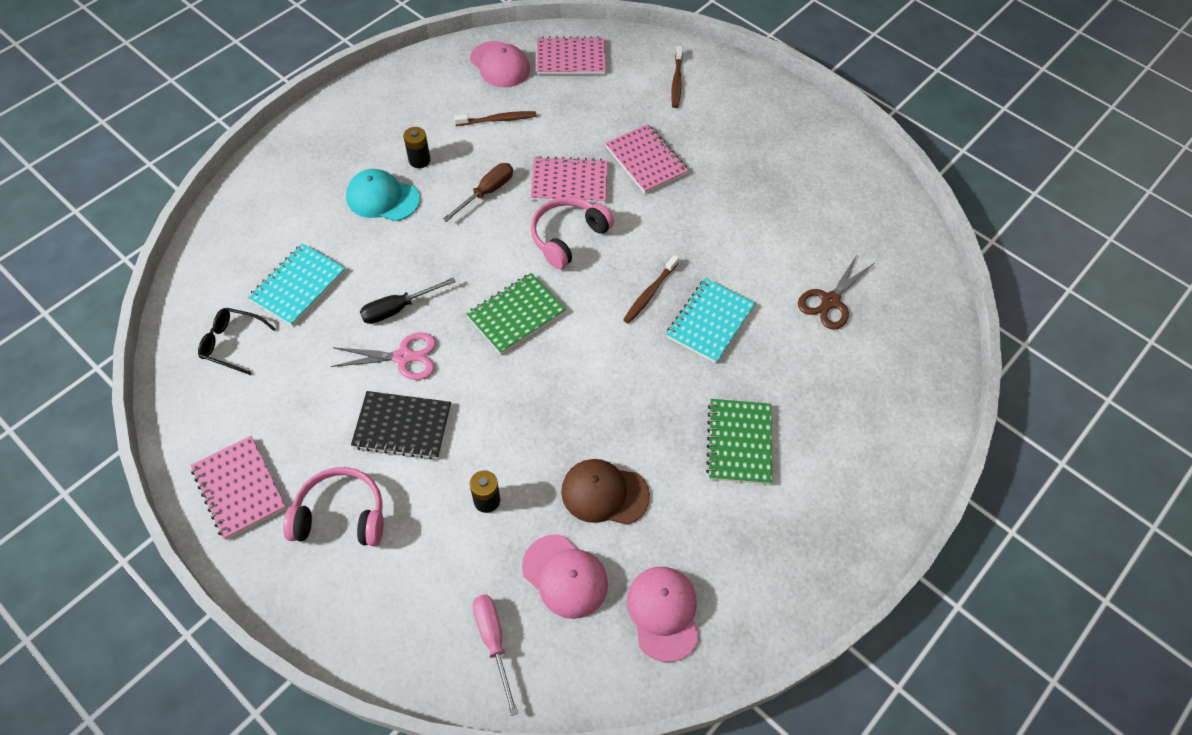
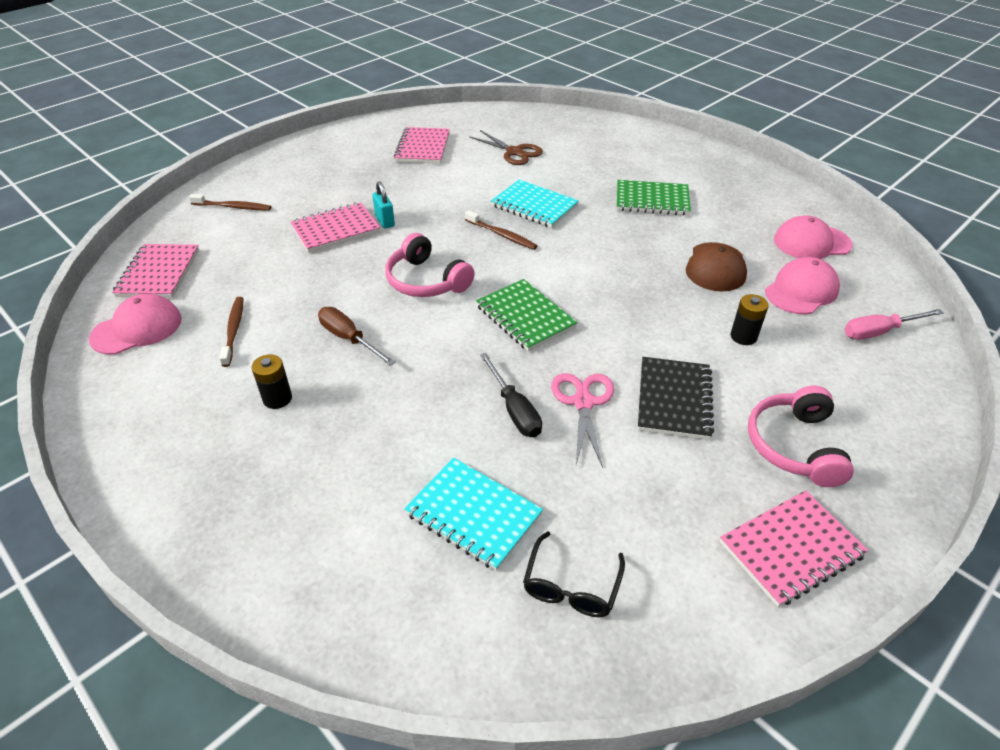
camera: 85 degrees left, 15 degrees down
(382, 198) = (334, 432): turquoise cap -> none
(569, 182) = (351, 278): pink notebook -> pink notebook (423, 148)
(665, 195) = (385, 221): none -> turquoise padlock

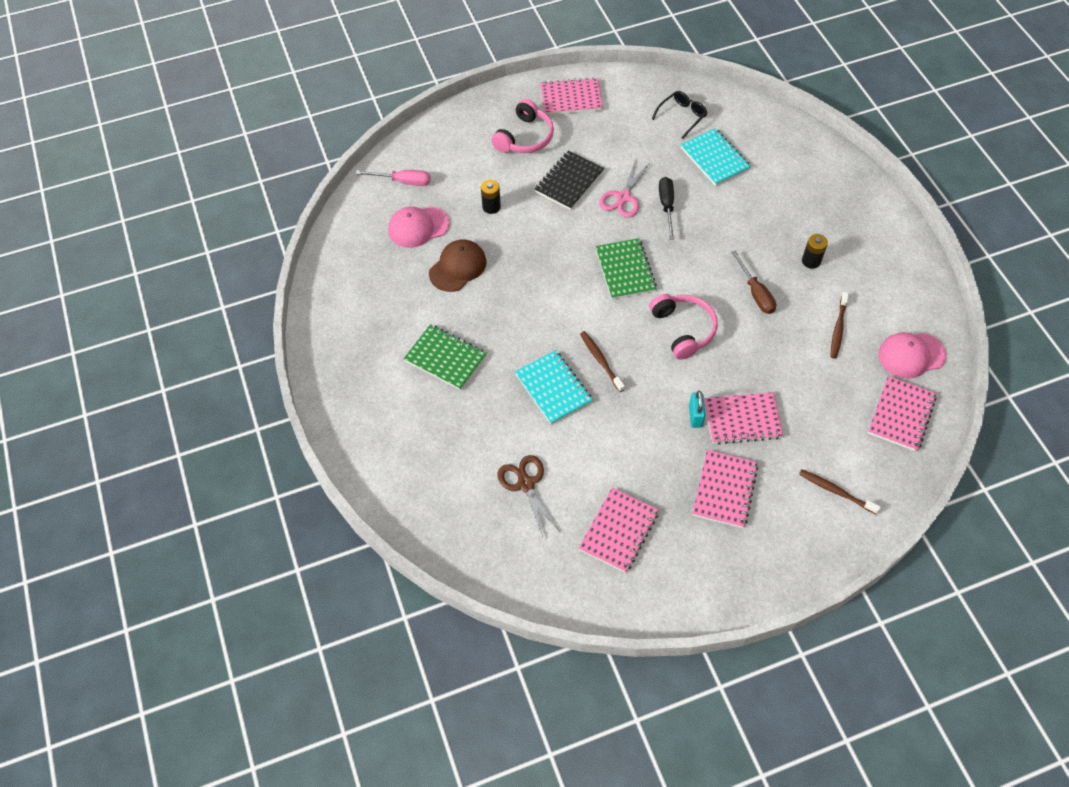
camera: 155 degrees left, 15 degrees up
(340, 185) = (724, 490): none -> pink notebook
(811, 242) = (364, 265): pink cap -> none

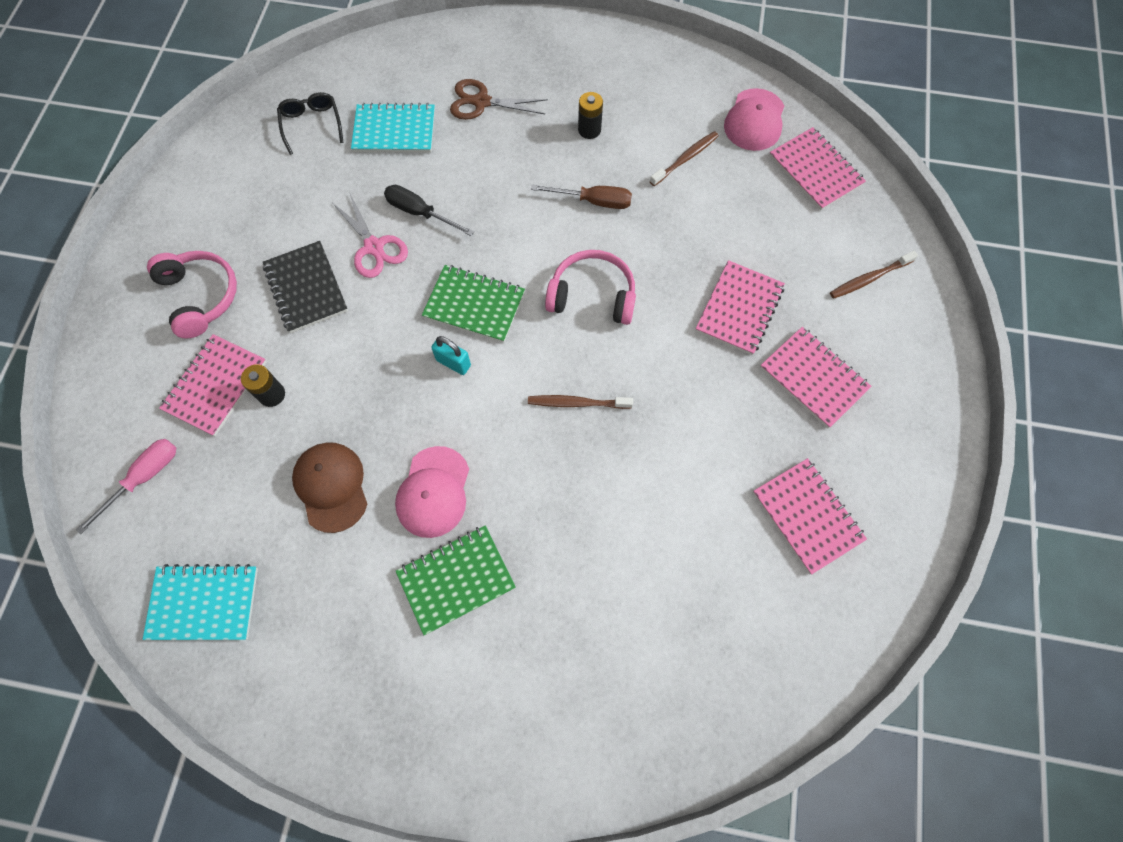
camera: 60 degrees left, 10 degrees up
(418, 227) = (232, 500): pink cap -> pink cap (433, 492)
(526, 484) = (691, 584): brown scissors -> brown scissors (481, 102)
(553, 388) = (581, 477): turquoise notebook -> turquoise notebook (204, 603)
(571, 98) = (187, 214): pink notebook -> pink notebook (216, 386)
(695, 416) = (708, 351): turquoise padlock -> turquoise padlock (453, 363)
(838, 329) = (685, 159): brown toothbrush -> brown toothbrush turned 90 degrees counterclockwise

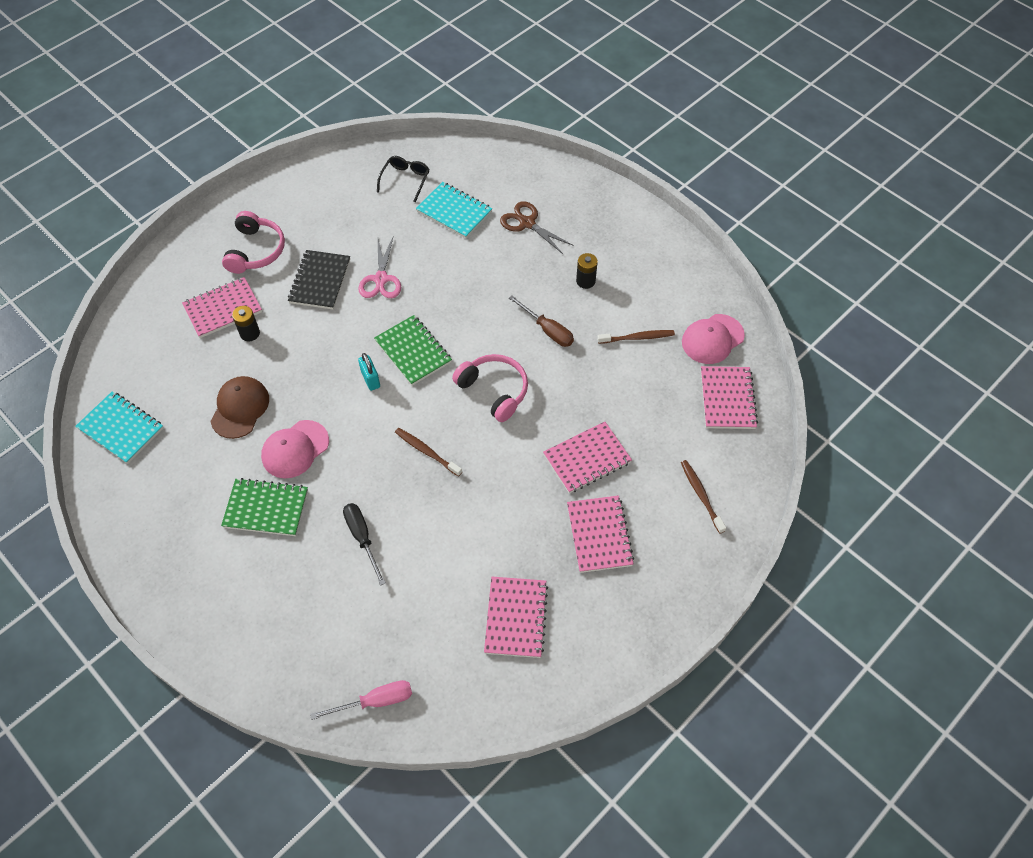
camera: 35 degrees right, 10 degrees down
(144, 478) = (144, 338): pink screwdriver -> pink screwdriver (375, 701)
(420, 213) = (427, 273): black screwdriver -> black screwdriver (362, 538)
(869, 278) = (701, 495): brown toothbrush -> brown toothbrush turned 60 degrees clockwise

